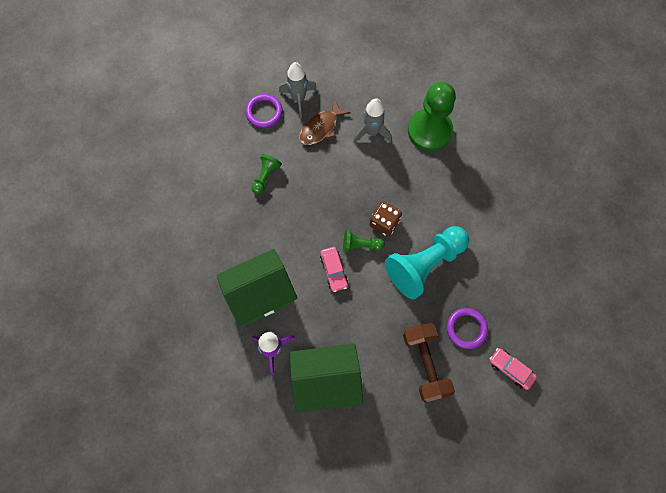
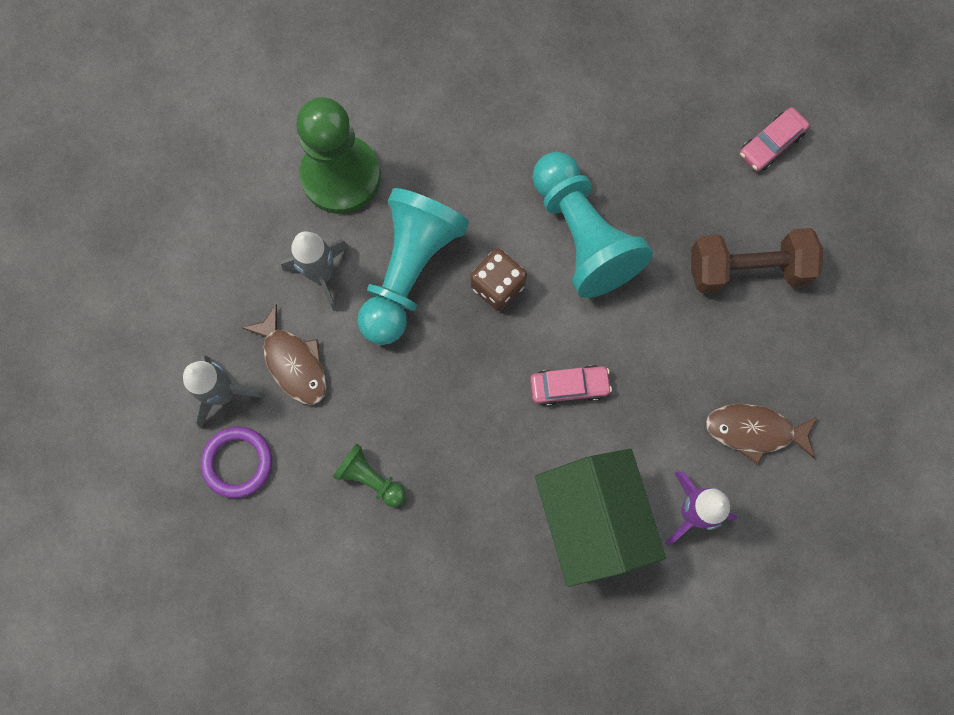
camera: 80 degrees left, 5 degrees up
(326, 380) = (754, 431): green house -> brown fish
(360, 245) = (531, 333): green pawn -> none
(383, 175) = (409, 272): none -> turquoise pawn
(466, 328) = (698, 194): purple ring -> none

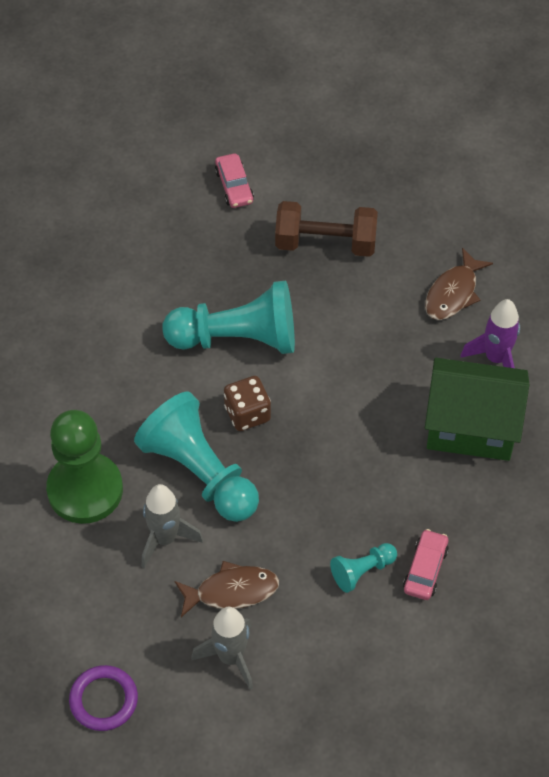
camera: 65 degrees left, 20 degrees down
(237, 462) = (298, 669): purple ring -> purple ring (103, 700)
(370, 478) = (362, 571): green pawn -> turquoise pawn
(569, 386) = (357, 398): pink car -> pink car (425, 569)
(747, 269) = (325, 243): brown dumbbell -> brown dumbbell turned 75 degrees clockwise

